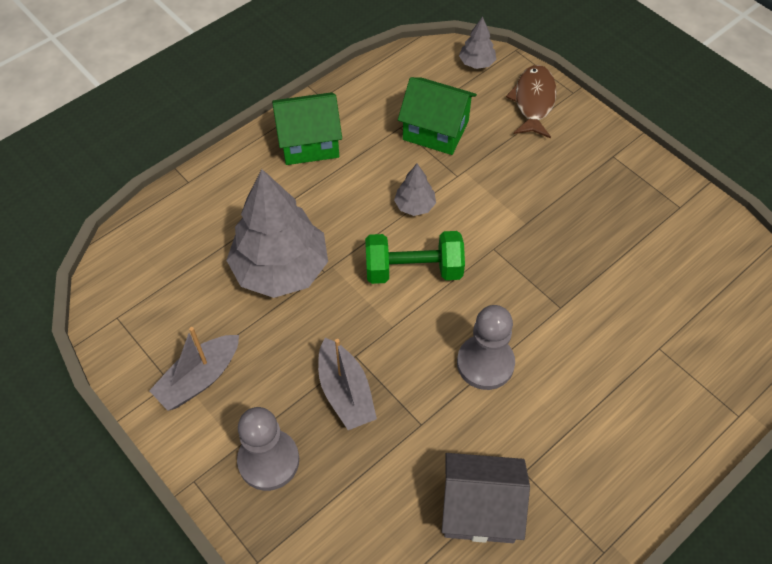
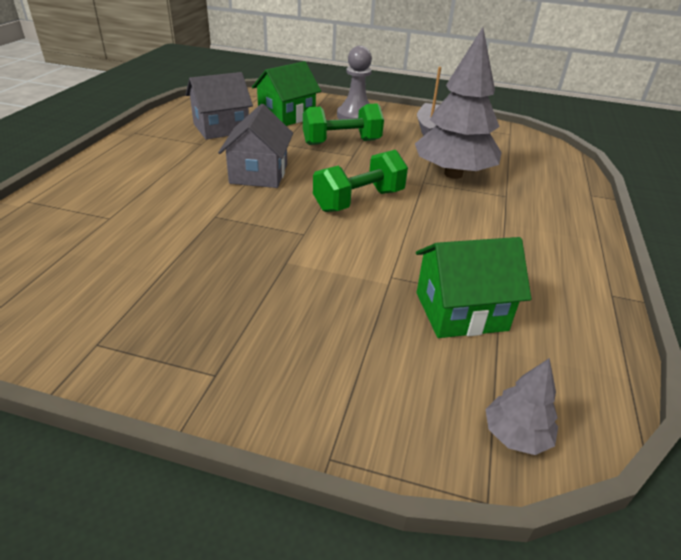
camera: 145 degrees right, 20 degrees down
(309, 143) = (556, 251): green house -> green house (287, 116)
(345, 392) = (341, 142): grey boat -> green dumbbell
(414, 206) = (404, 239): grey tree -> none
(485, 363) = (259, 174): grey pawn -> grey house
(533, 101) = (379, 408): brown fish -> none

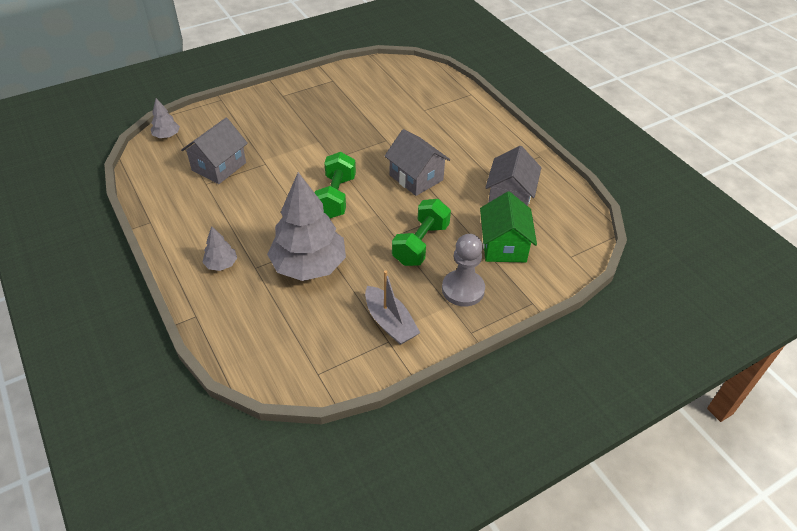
camera: 135 degrees right, 10 degrees up
(461, 311) = (219, 166): green house -> grey house
(540, 213) = (221, 264): none -> grey tree

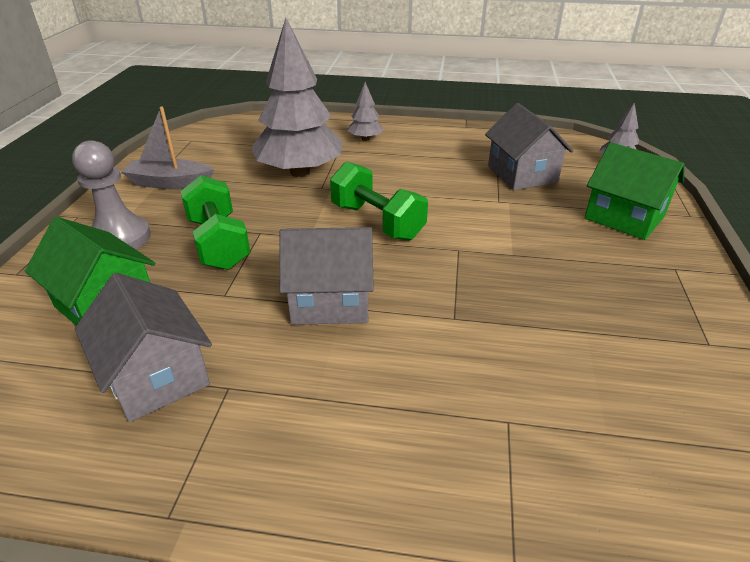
camera: 130 degrees right, 10 degrees down
(244, 118) = (624, 217): none -> green house

